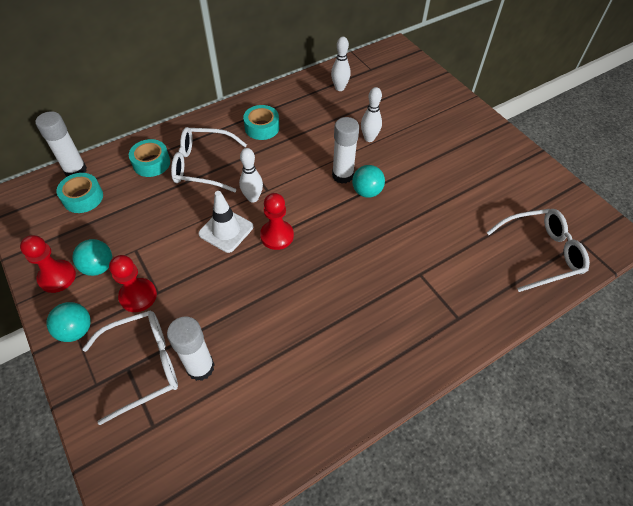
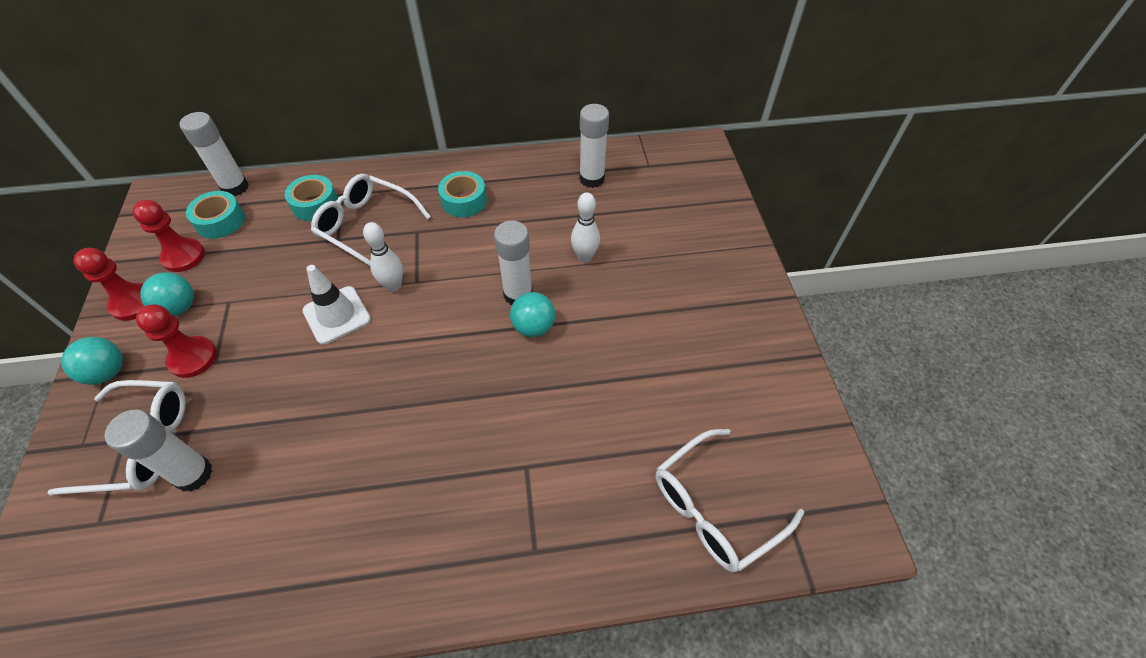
camera: 25 degrees right, 0 degrees up
(277, 236) = (388, 344): red pawn -> red pawn (183, 256)
(339, 88) = (592, 179): white bowling pin -> white glue stick
(540, 253) = (714, 507): white glasses -> white glasses turned 135 degrees clockwise

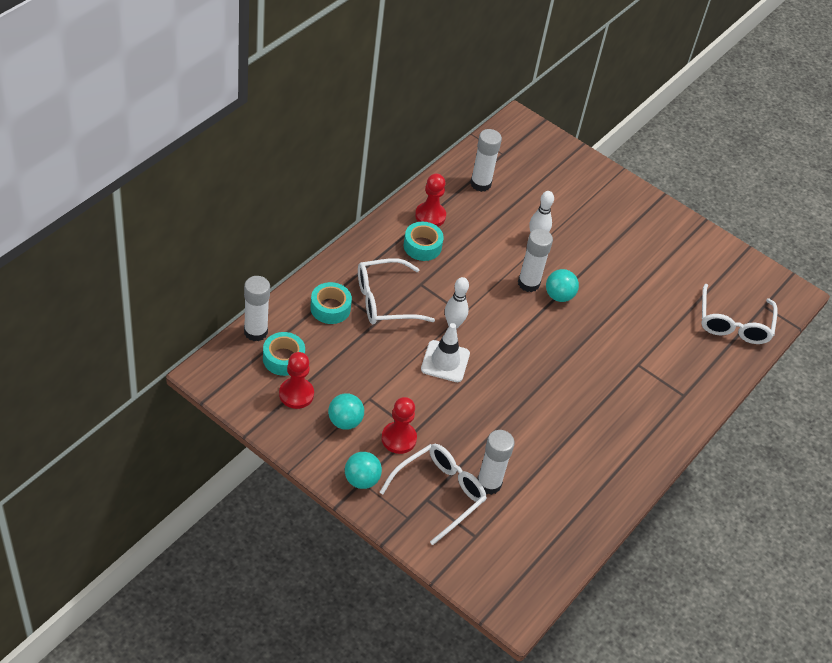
camera: 50 degrees left, 5 degrees down
(133, 303) = (311, 439): red pawn -> red pawn (430, 216)

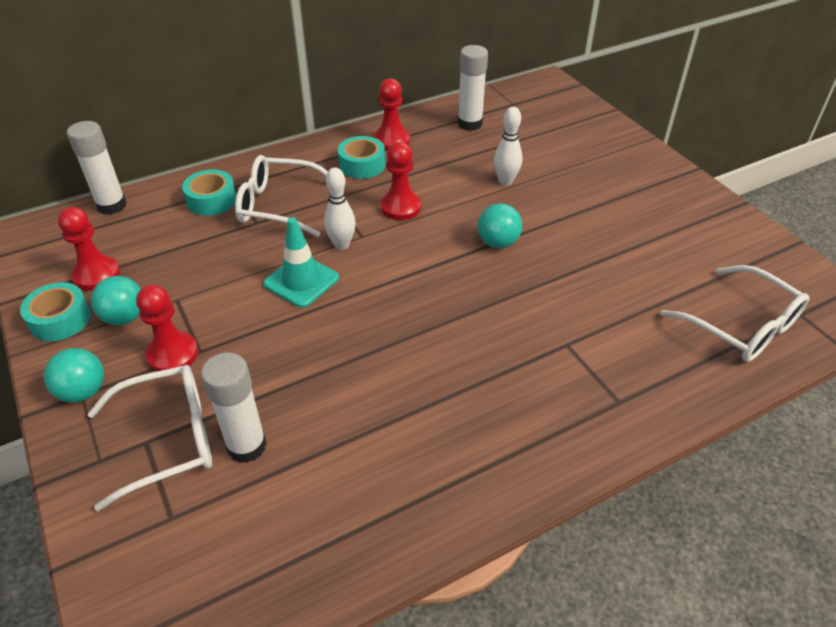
camera: 30 degrees right, 5 degrees down
(283, 358) = (116, 236): turquoise tape -> turquoise tape (60, 319)
(445, 361) = (301, 281): white traffic cone -> turquoise traffic cone
(475, 280) = (400, 207): none -> red pawn
(528, 283) = (466, 222): white glue stick -> none
(734, 323) = (742, 326): white glasses -> white glasses turned 75 degrees counterclockwise

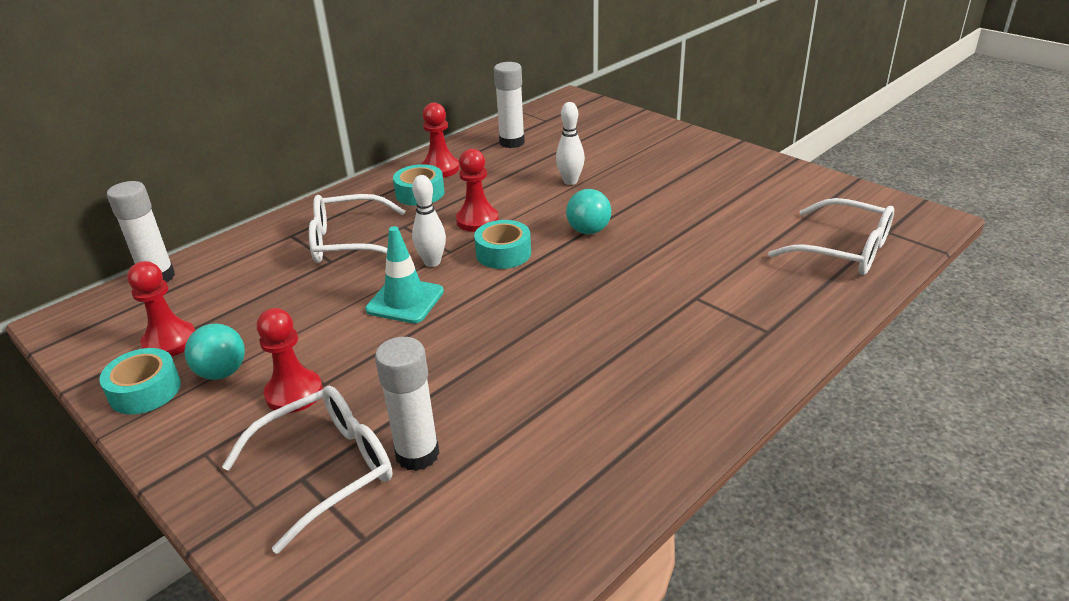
camera: 15 degrees left, 10 degrees down
(83, 392) = (205, 450): turquoise ball -> none
(211, 200) = (272, 251): turquoise tape -> turquoise tape (503, 253)

